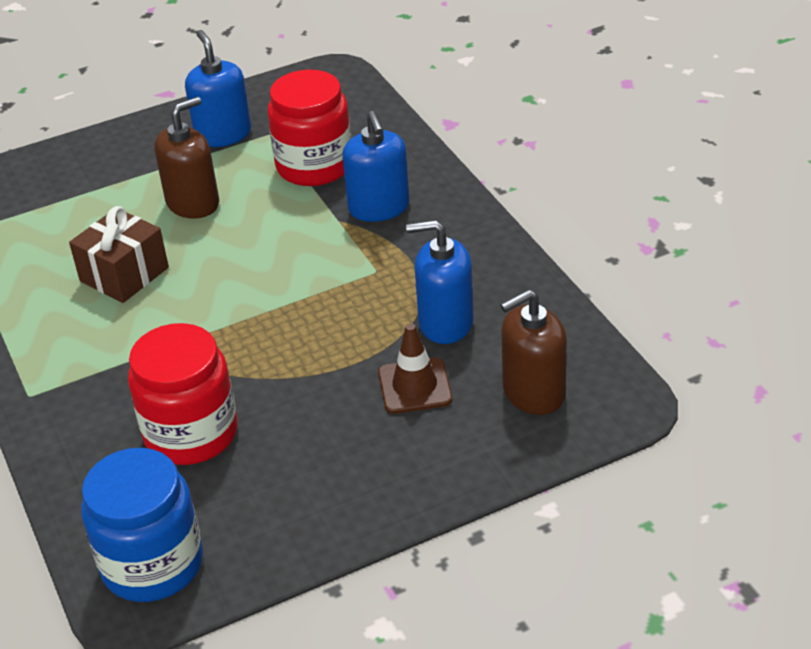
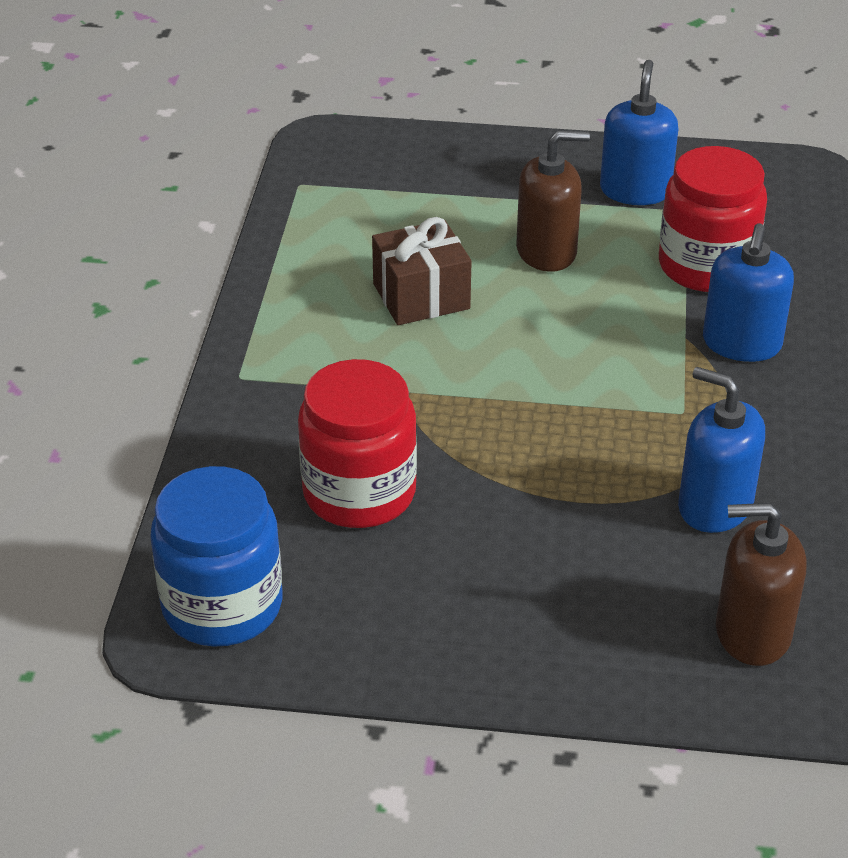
camera: 30 degrees right, 0 degrees up
(415, 386) = (625, 559): brown traffic cone -> none

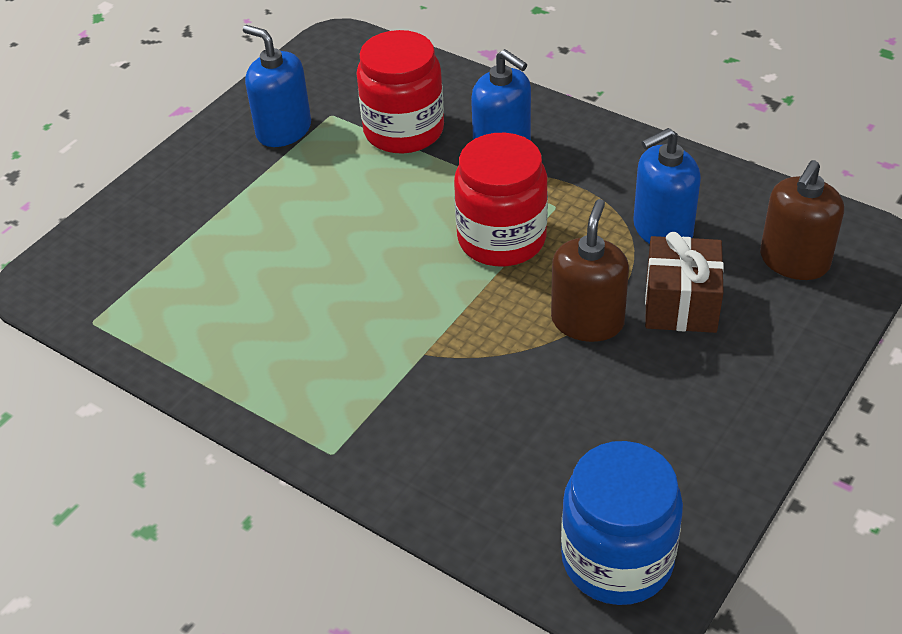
camera: 60 degrees left, 5 degrees up
(359, 493) = (532, 422): red jar -> red jar (501, 239)
(421, 296) = (314, 298): brown gift -> brown gift (681, 304)
(546, 252) = (317, 205): brown soap dispenser -> brown soap dispenser (587, 321)

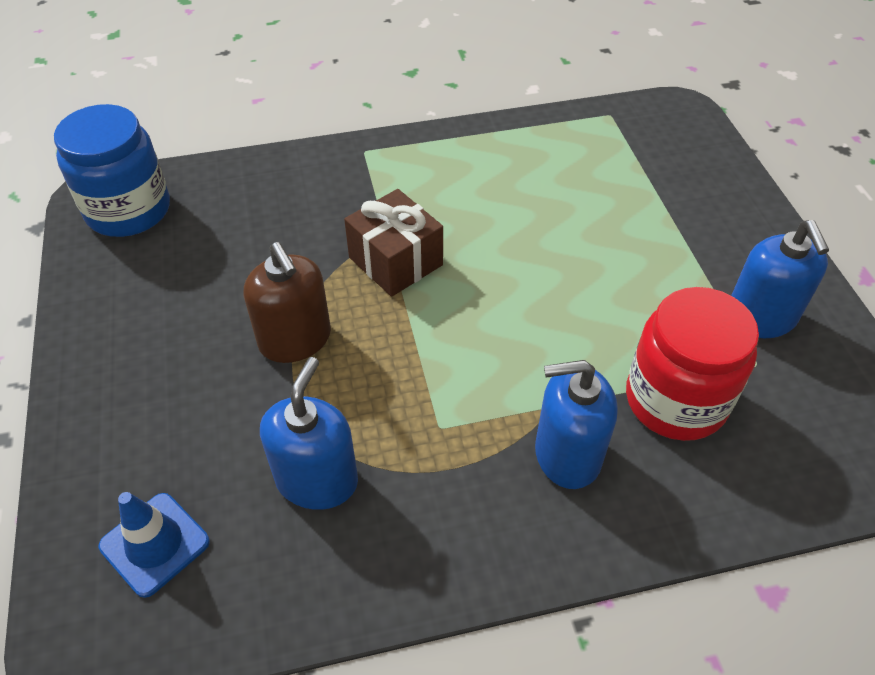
camera: 130 degrees right, 5 degrees up
(283, 130) = (760, 317): blue soap dispenser -> blue soap dispenser turned 90 degrees clockwise
(501, 239) = (444, 358): red jar -> none
(681, 304) = (231, 411): brown gift -> brown gift (395, 261)
(794, 261) = (155, 544): brown soap dispenser -> blue traffic cone

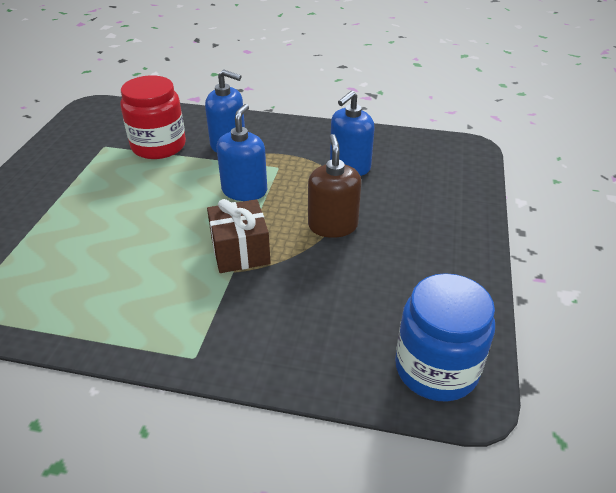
camera: 155 degrees left, 10 degrees down
(155, 544) = (434, 166): blue traffic cone -> none
(760, 317) = (73, 161): blue soap dispenser -> blue soap dispenser (244, 191)

